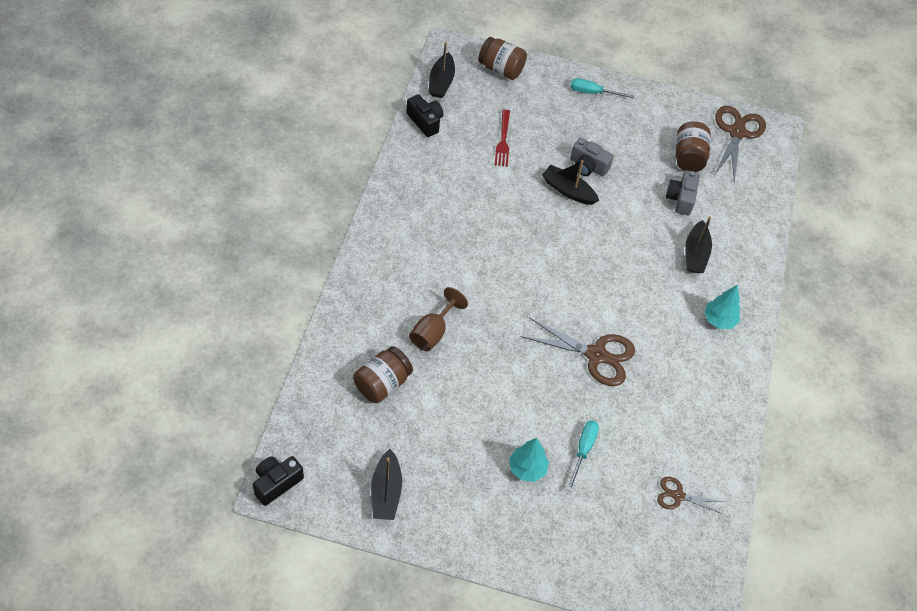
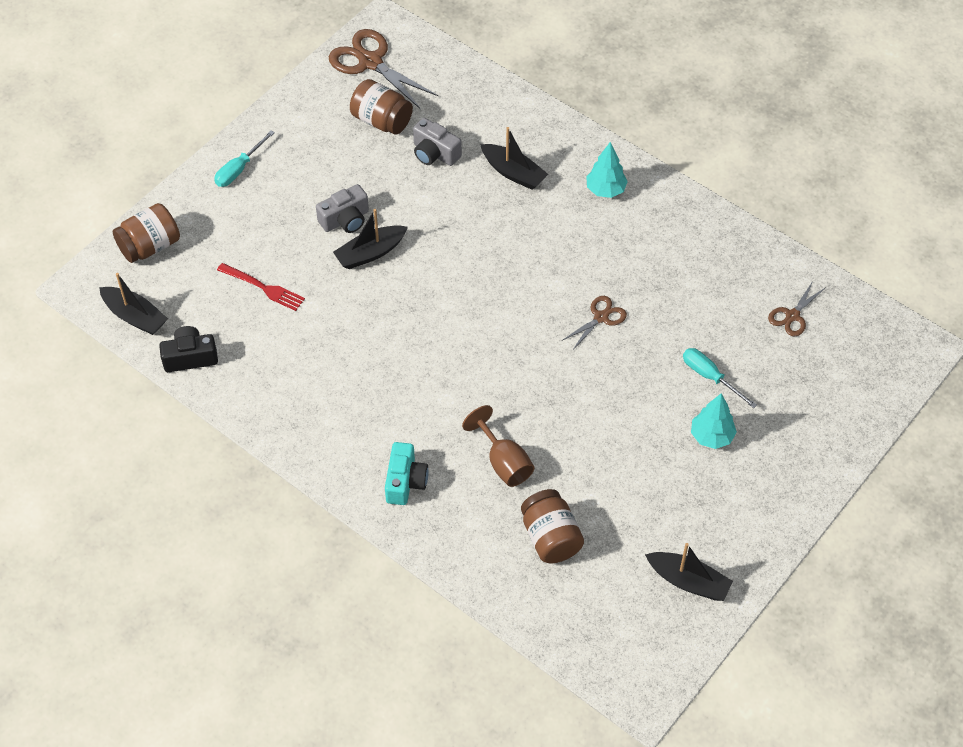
camera: 60 degrees left, 0 degrees up
(276, 483) = (635, 690): black camera -> none
(387, 276) = (405, 481): none -> turquoise camera
(596, 355) = (601, 317): brown scissors -> brown scissors, size x0.55

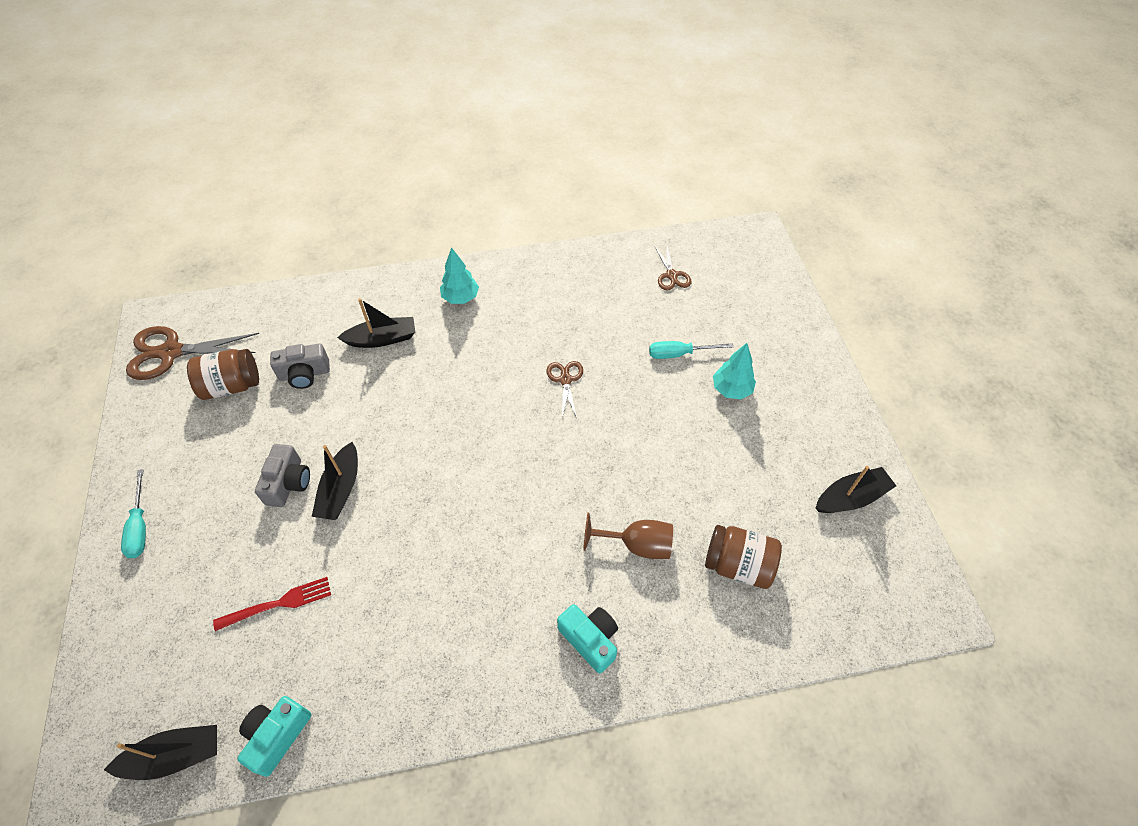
camera: 50 degrees left, 0 degrees up
(150, 246) = (118, 674): brown jar -> none
(190, 357) = (277, 735): black camera -> turquoise camera

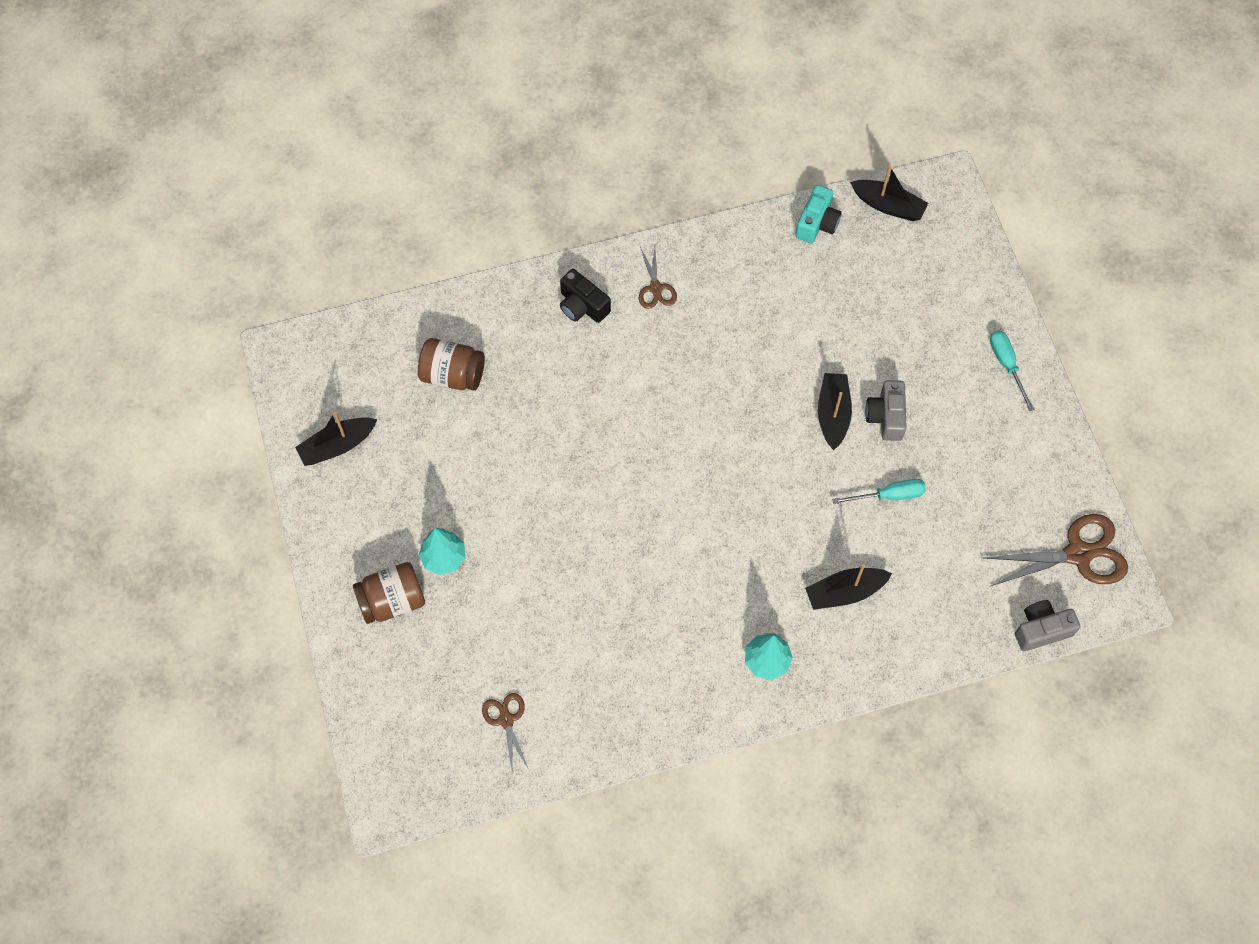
camera: 175 degrees right, 10 degrees up
(175, 756) = (888, 206): black boat -> black boat turned 135 degrees counterclockwise
(231, 386) = (990, 517): brown jar -> brown jar (392, 601)
(278, 604) = (853, 312): red fork -> none
(304, 374) = (916, 538): grey camera -> grey camera (1041, 630)
(565, 380) = (627, 555): brown scissors -> brown scissors (655, 288)
(590, 639) = (582, 306): turquoise camera -> black camera
(637, 545) = (544, 385): brown goblet -> none
(679, 354) = (500, 600): turquoise screwdriver -> turquoise screwdriver (889, 495)

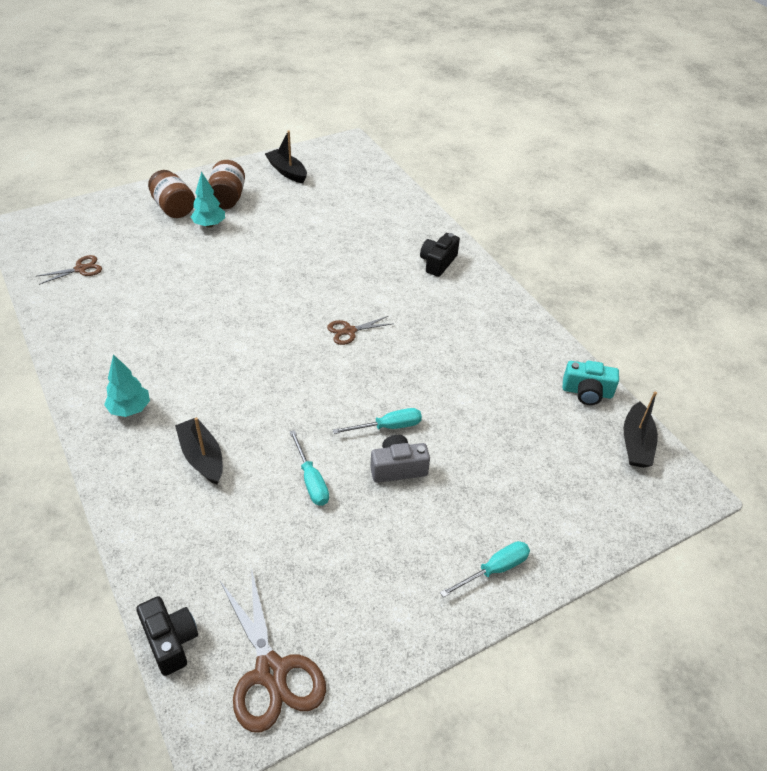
camera: 75 degrees right, 20 degrees down
(453, 375) = (356, 210): brown jar -> brown jar (227, 199)
(655, 288) = (471, 299): brown scissors -> brown scissors (349, 331)
(833, 414) = (388, 427): black boat -> turquoise screwdriver
(1041, 630) = (170, 641): grey camera -> black camera

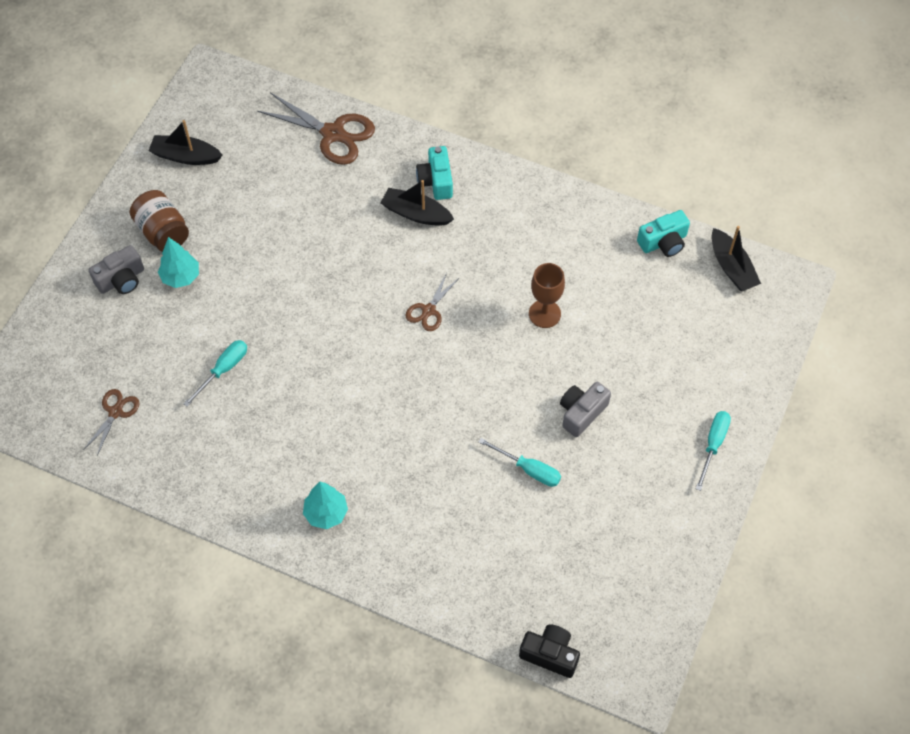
camera: 35 degrees left, 15 degrees up
(173, 208) = (121, 279): brown jar -> grey camera
(202, 457) = (428, 511): black boat -> black boat (416, 213)
(271, 672) = (634, 623): brown scissors -> brown scissors (333, 134)
(388, 427) = (543, 382): turquoise screwdriver -> turquoise screwdriver (223, 370)
(437, 383) = (544, 314): none -> brown goblet
(438, 262) = (436, 181): black camera -> turquoise camera

